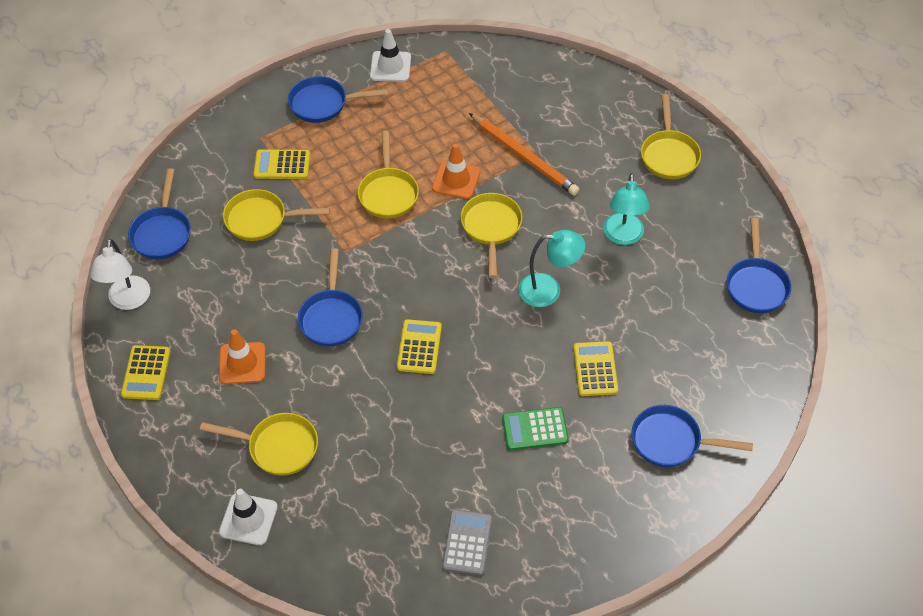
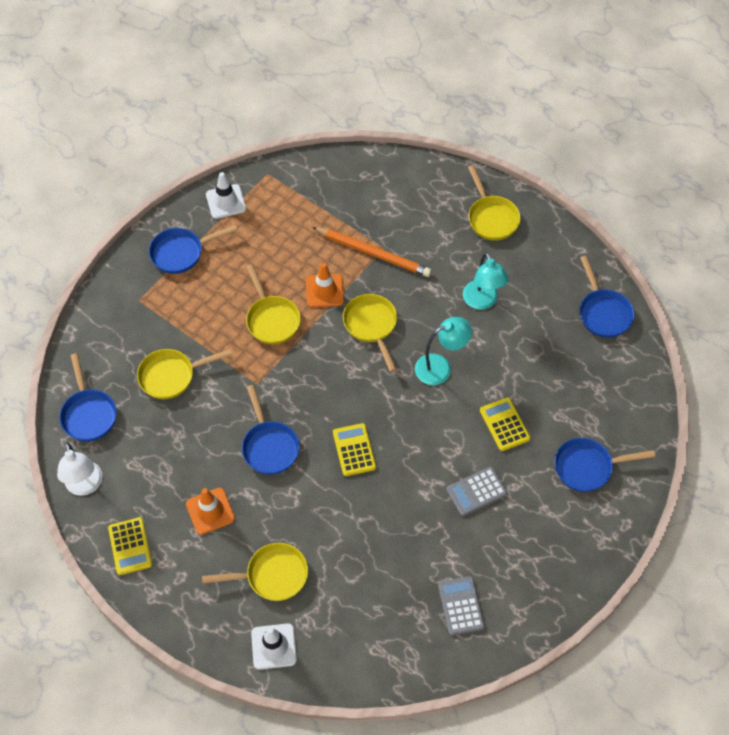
camera: 20 degrees left, 5 degrees up
(282, 165) = (168, 320): yellow calculator -> none
(535, 429) = (476, 491): green calculator -> grey calculator

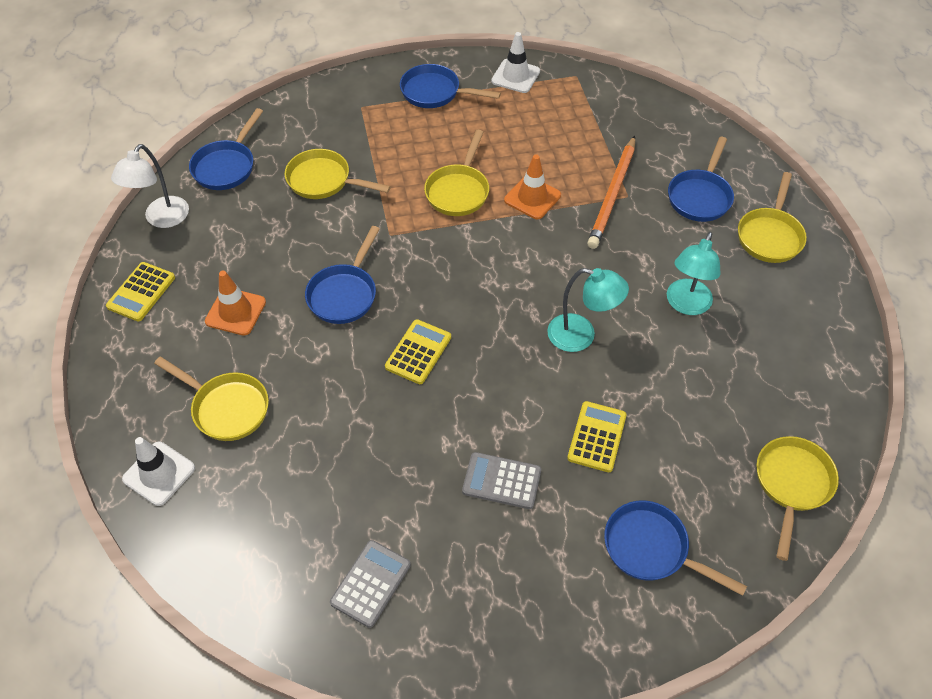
camera: 40 degrees right, 5 degrees down
(371, 326) = (547, 255): yellow pan -> yellow pan (791, 484)
(373, 253) = (613, 195): orange pencil -> orange pencil turned 45 degrees clockwise
(603, 312) = (819, 402): blue pan -> blue pan (700, 196)

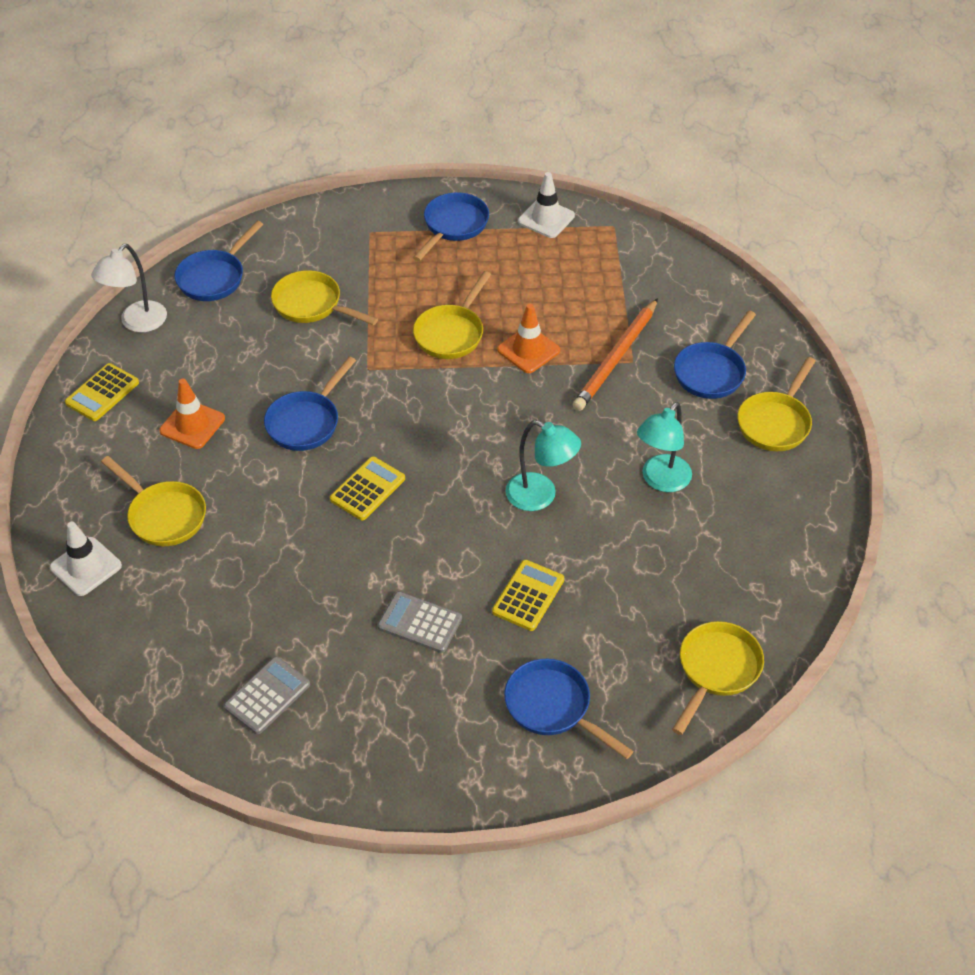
camera: 10 degrees right, 5 degrees down
(435, 92) = (453, 226): blue pan -> blue pan turned 90 degrees clockwise

